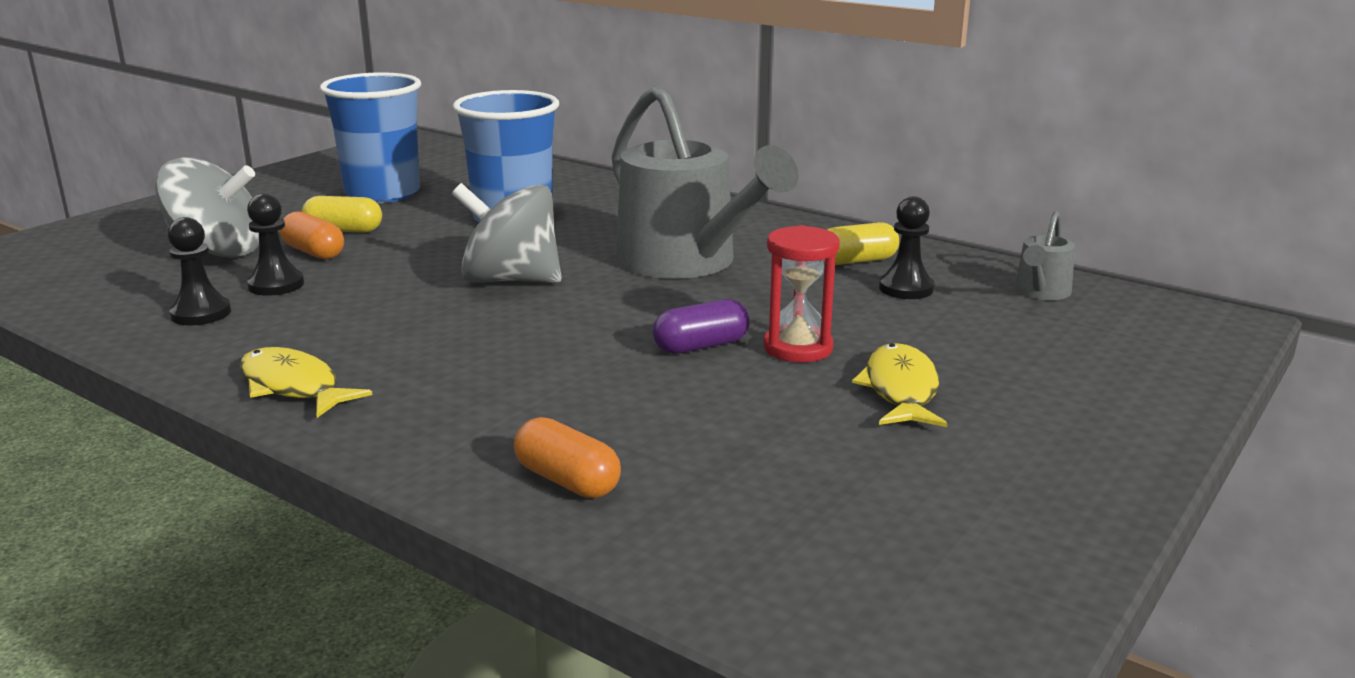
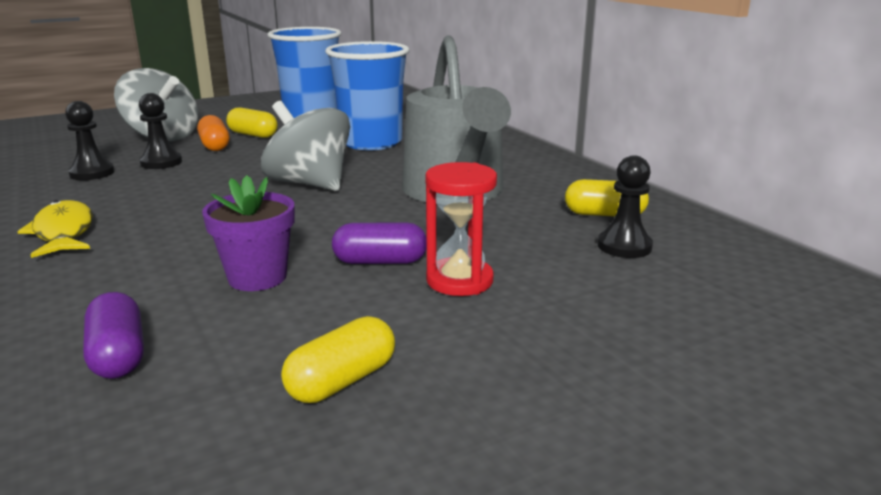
camera: 25 degrees right, 0 degrees up
(567, 481) = (118, 355): orange capsule -> purple capsule
(599, 385) = (257, 277): none -> purple flower pot
(802, 450) = (342, 381): none -> yellow capsule
(901, 390) = (508, 343): yellow fish -> none
(1040, 292) = (764, 275): grey watering can -> none

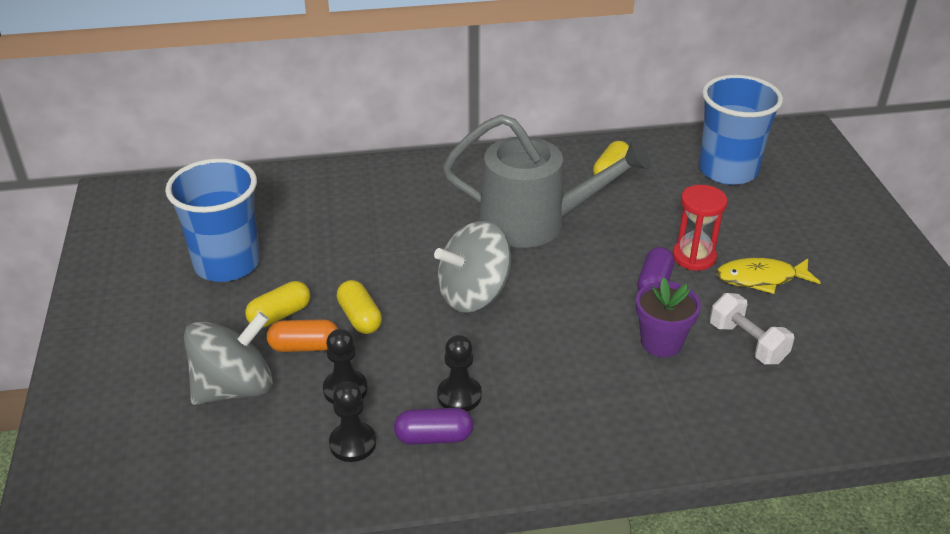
camera: 70 degrees left, 15 degrees up
(64, 232) = (528, 452): yellow fish -> yellow fish (760, 278)
(118, 355) = (755, 409): purple capsule -> purple capsule (434, 437)
(273, 337) = (747, 343): none -> white dumbbell
(342, 381) = (800, 323): yellow capsule -> yellow capsule (360, 317)
(371, 143) = (368, 240): blue cup -> blue cup (728, 170)
(624, 246) = (665, 182): black pawn -> black pawn (459, 395)

